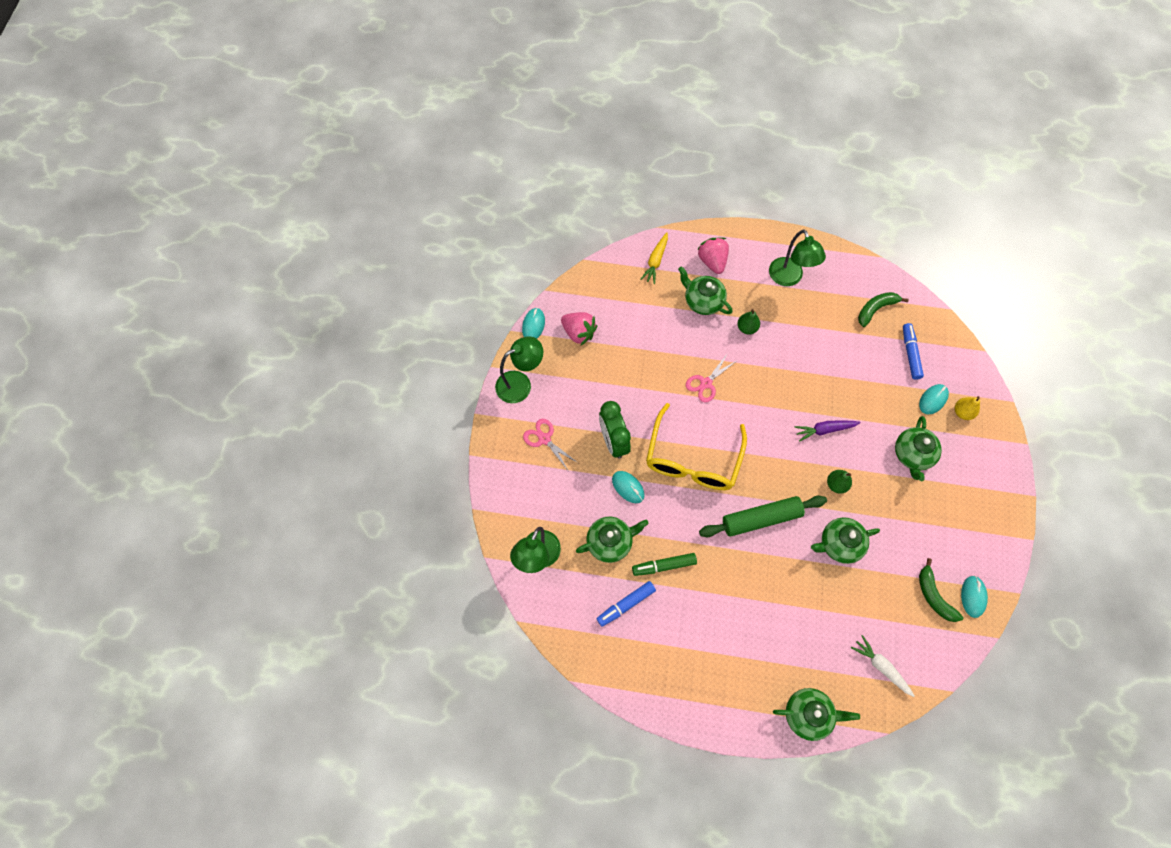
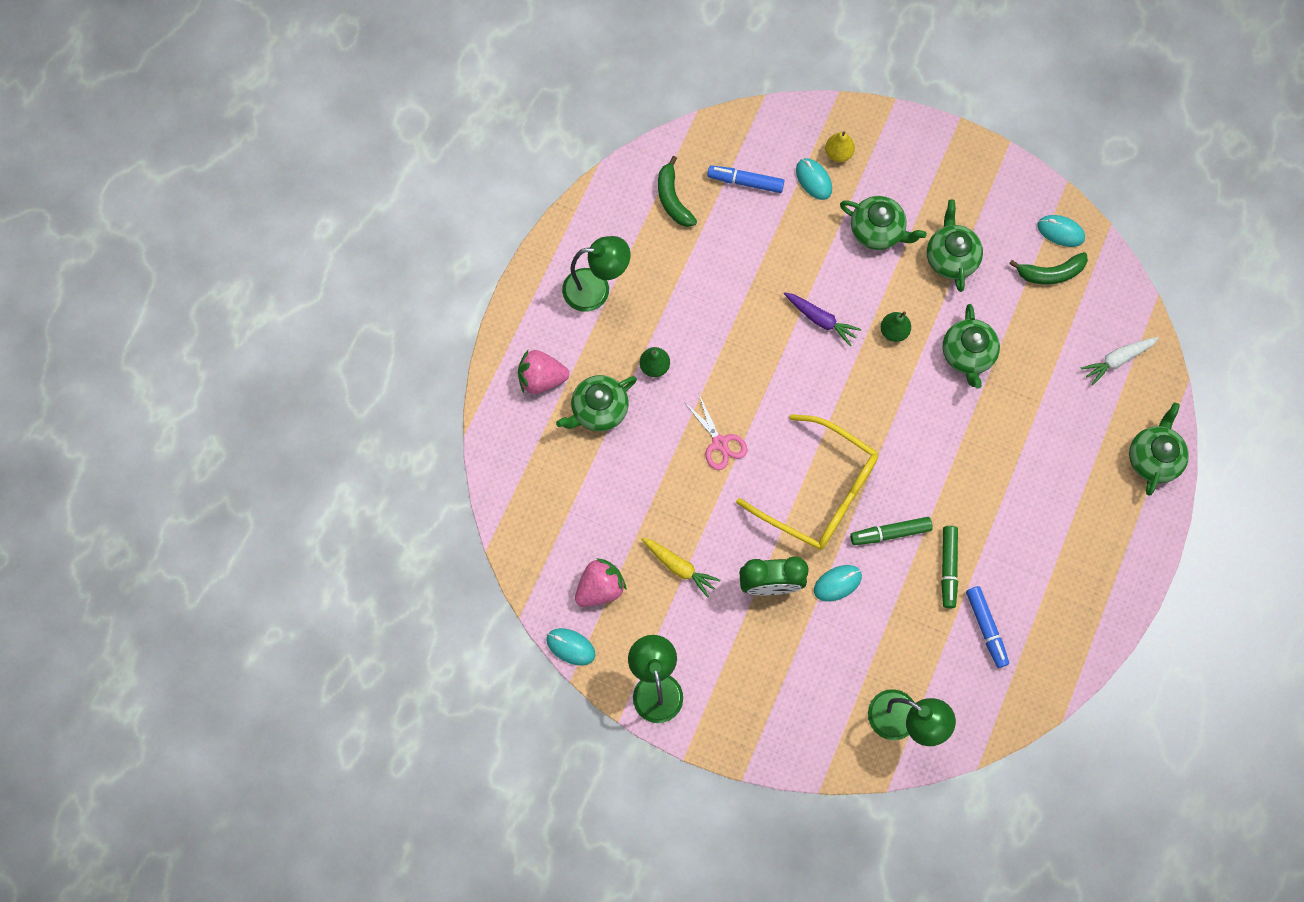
camera: 75 degrees left, 5 degrees up
(544, 439) = (744, 674): pink scissors -> none
(610, 542) = (903, 625): green teapot -> green teapot (951, 257)
(655, 261) = (518, 453): yellow carrot -> yellow carrot (679, 567)
(677, 517) = (890, 533): none -> green marker
(761, 519) = (916, 434): green rolling pin -> none
(824, 430) = (820, 320): purple carrot -> purple carrot turned 60 degrees counterclockwise

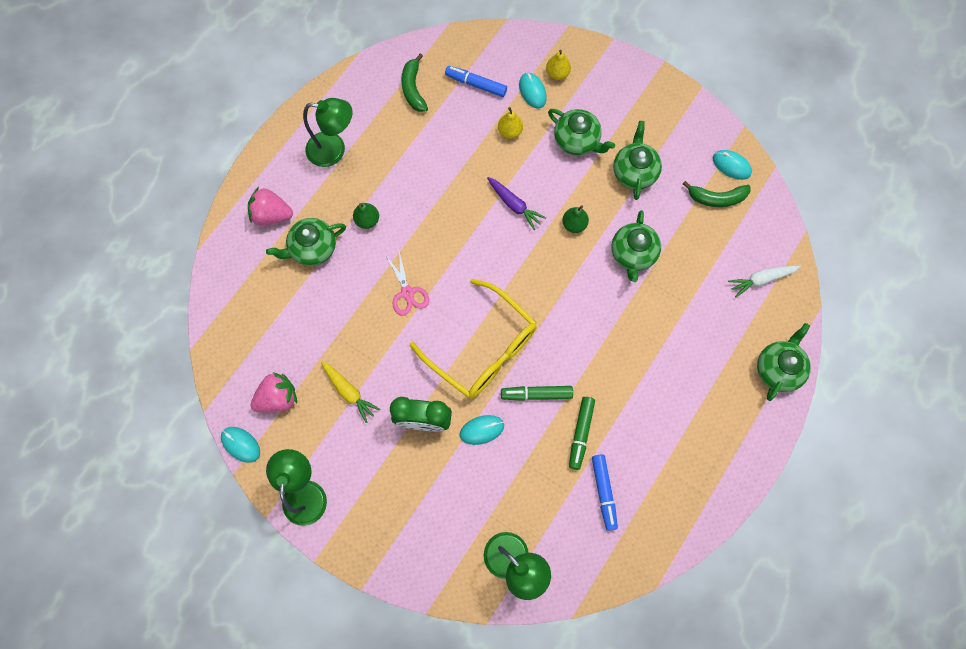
camera: 10 degrees right, 0 degrees up
(797, 233) = (510, 131): none -> yellow pear

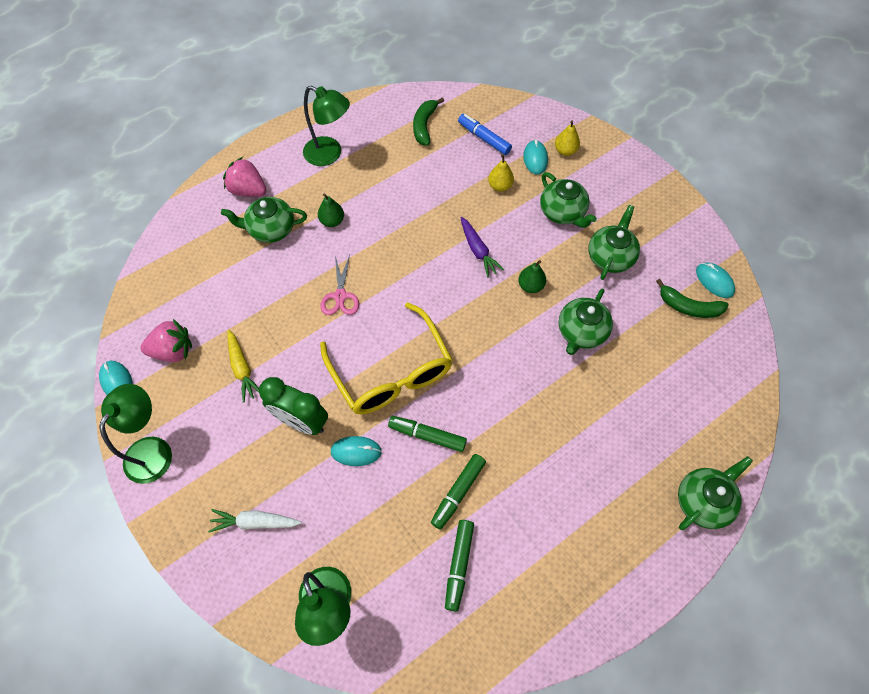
camera: 20 degrees right, 10 degrees down
(604, 492) = (459, 565): blue marker -> green marker
(761, 280) = (712, 401): white carrot -> white carrot (255, 522)

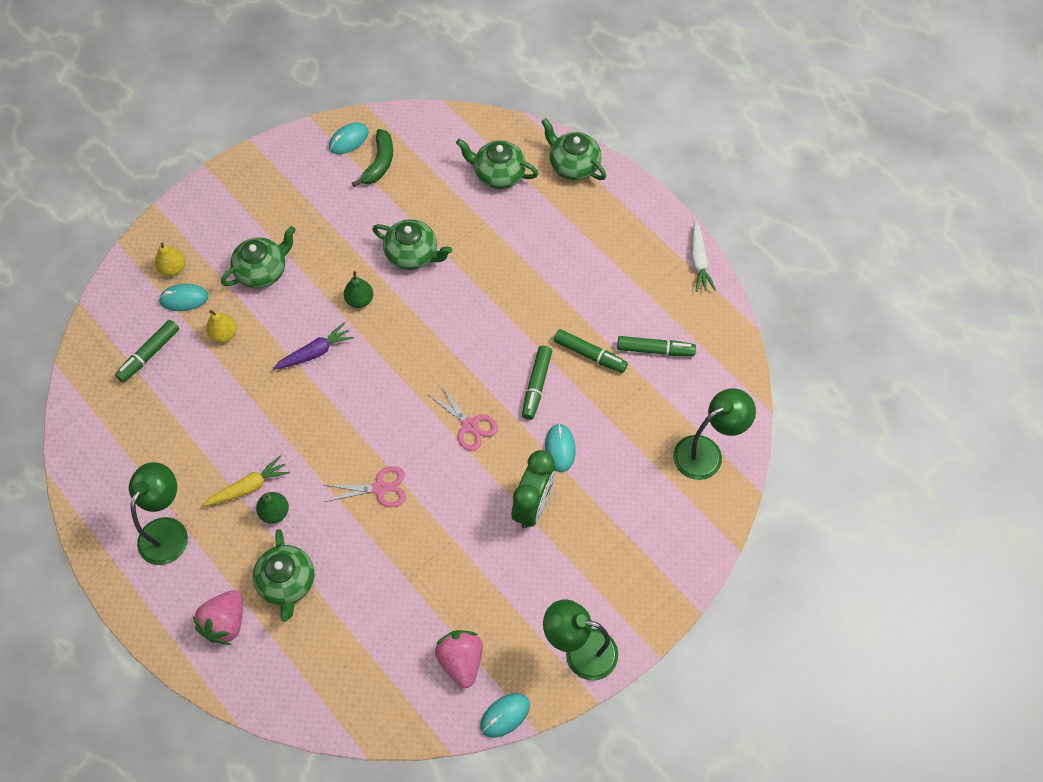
camera: 95 degrees left, 0 degrees up
(242, 369) = (478, 578): yellow carrot -> yellow carrot (249, 487)
(255, 522) = (641, 531): white carrot -> white carrot (699, 262)
(391, 371) = (470, 425): yellow glasses -> pink scissors
(424, 126) = (124, 423): green banana -> none
(484, 138) = (149, 354): blue marker -> green marker
(610, 257) = (321, 227): green teapot -> green teapot (498, 174)

